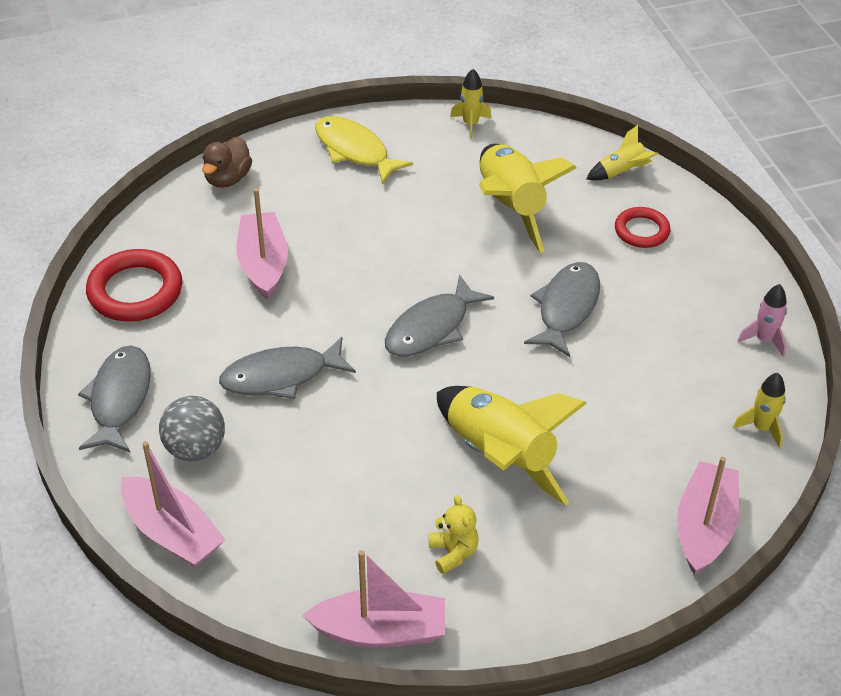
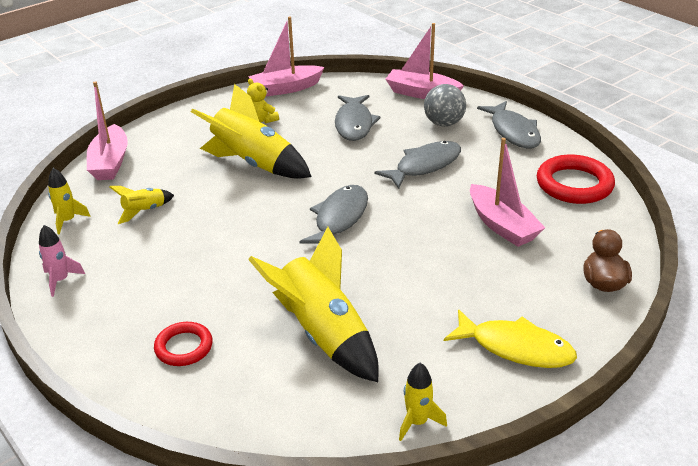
camera: 160 degrees right, 10 degrees down
(566, 308) = (237, 260): grey fish -> grey fish (354, 124)
(621, 172) = (219, 411): yellow rocket -> yellow rocket (144, 211)

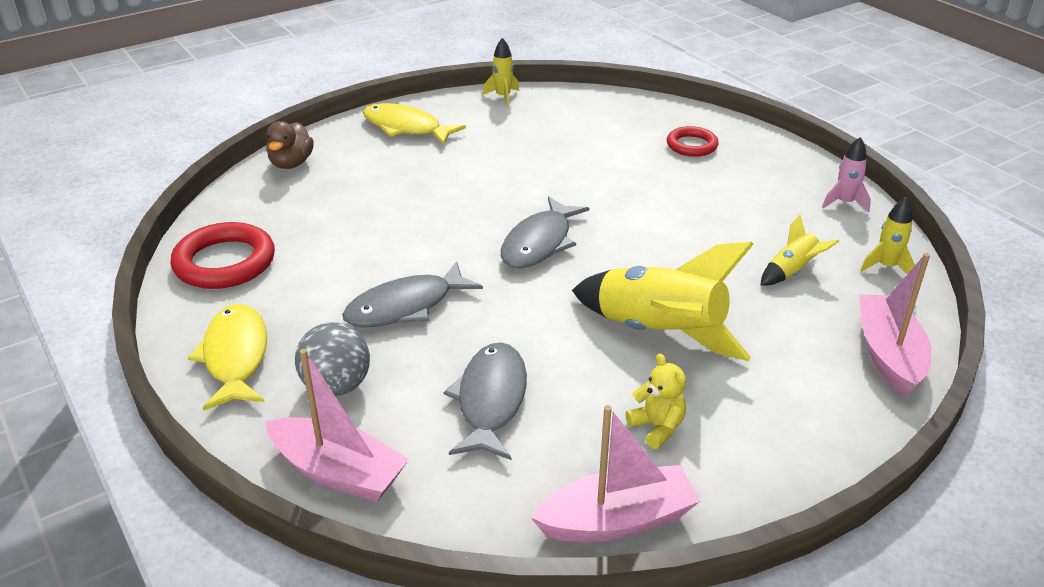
camera: 175 degrees left, 0 degrees up
(323, 333) = (568, 146): yellow rocket -> none
(502, 225) = (351, 221): pink boat -> none
(513, 132) = (235, 357): grey fish -> yellow fish

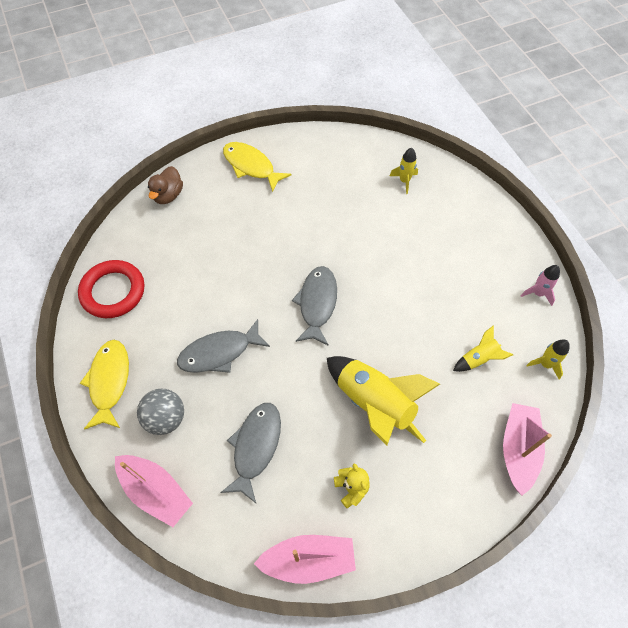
camera: 10 degrees right, 25 degrees up
(503, 97) = (325, 139): yellow rocket -> yellow rocket (404, 181)
(539, 243) = (317, 303): grey fish -> grey fish turned 150 degrees clockwise
(691, 145) = (447, 214): red ring -> none

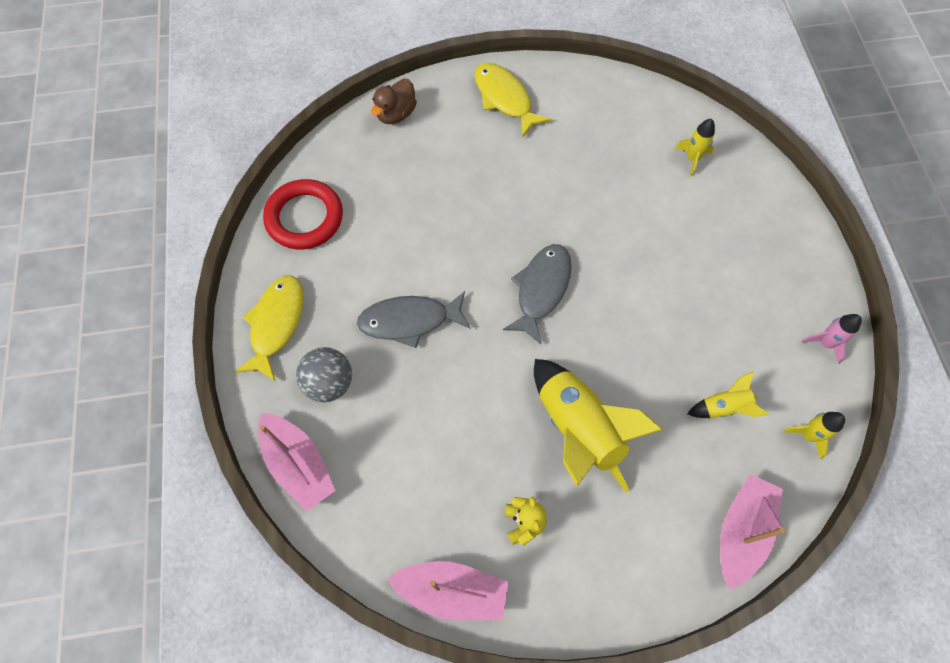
camera: 15 degrees right, 5 degrees up
(255, 447) = (424, 443): grey fish -> none

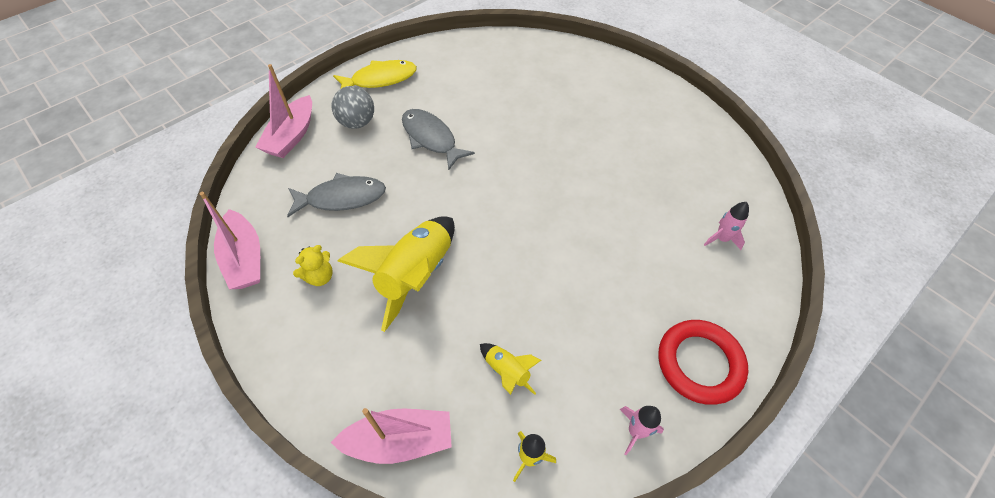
camera: 55 degrees right, 10 degrees down
(304, 217) = (464, 55): red ring -> red ring (699, 363)
(396, 114) = (580, 56): brown duck -> none
(504, 98) = (651, 102): yellow fish -> none
(541, 289) = (514, 197): grey fish -> grey fish (342, 198)
(692, 159) = (721, 239): yellow rocket -> pink rocket

